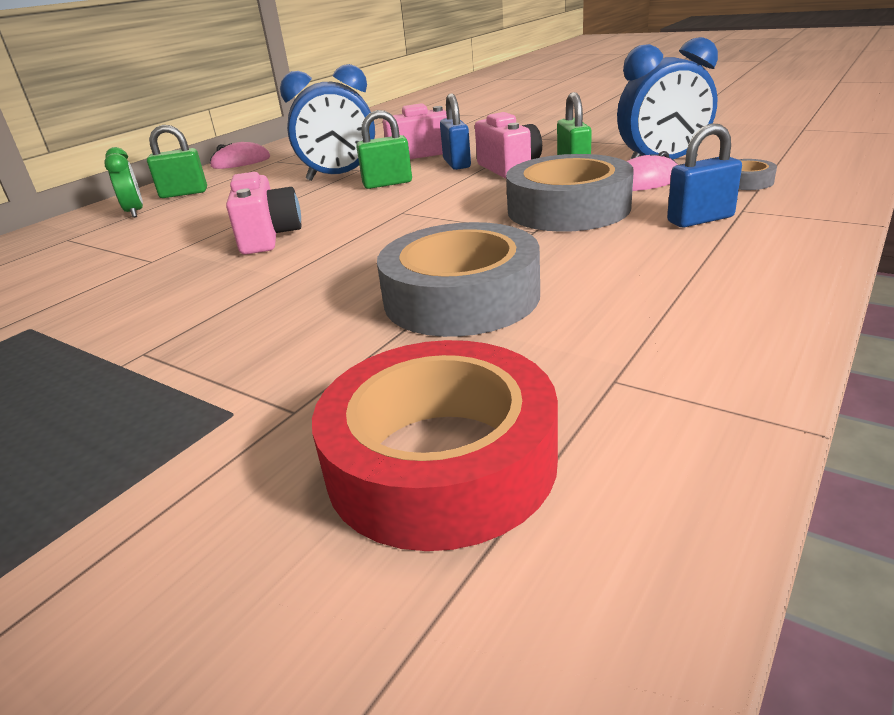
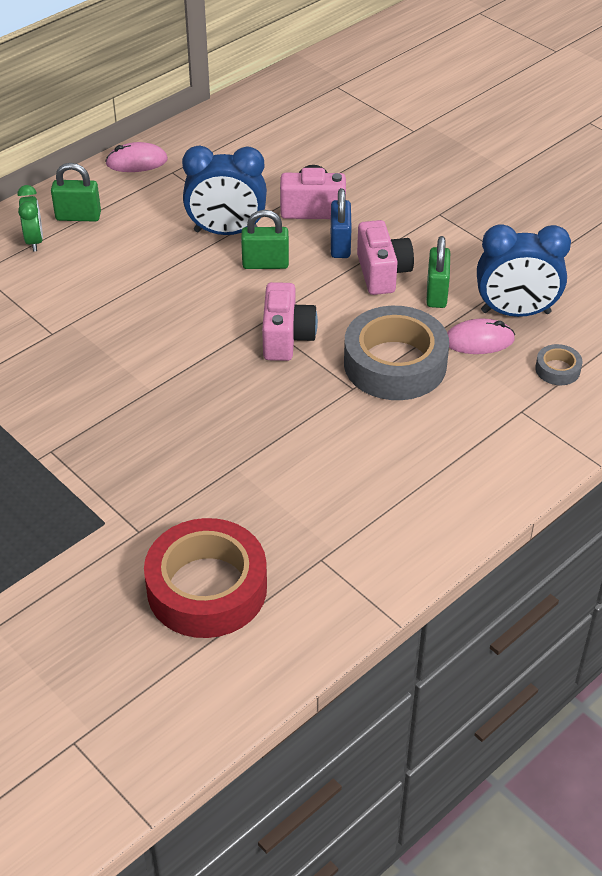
camera: 10 degrees right, 15 degrees up
(268, 237) = (147, 328): pink camera -> pink camera (286, 338)
(461, 297) = (267, 455): grey tape -> none
(700, 219) = (481, 414): blue padlock -> none

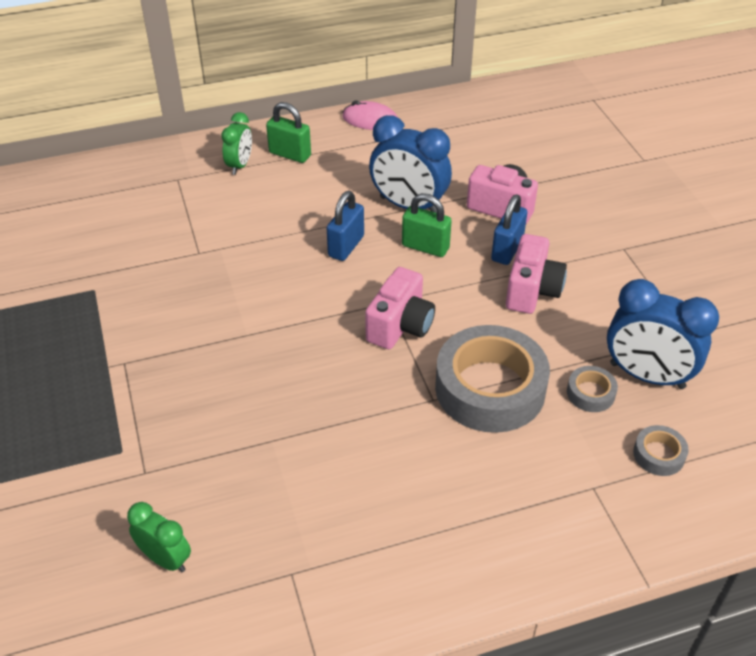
camera: 25 degrees right, 0 degrees up
(191, 285) = (346, 246): none -> blue padlock
(207, 588) = (165, 559): red tape -> green clock
(436, 293) = (574, 329): green padlock -> none
(479, 340) = (590, 393): pink mouse -> grey tape

